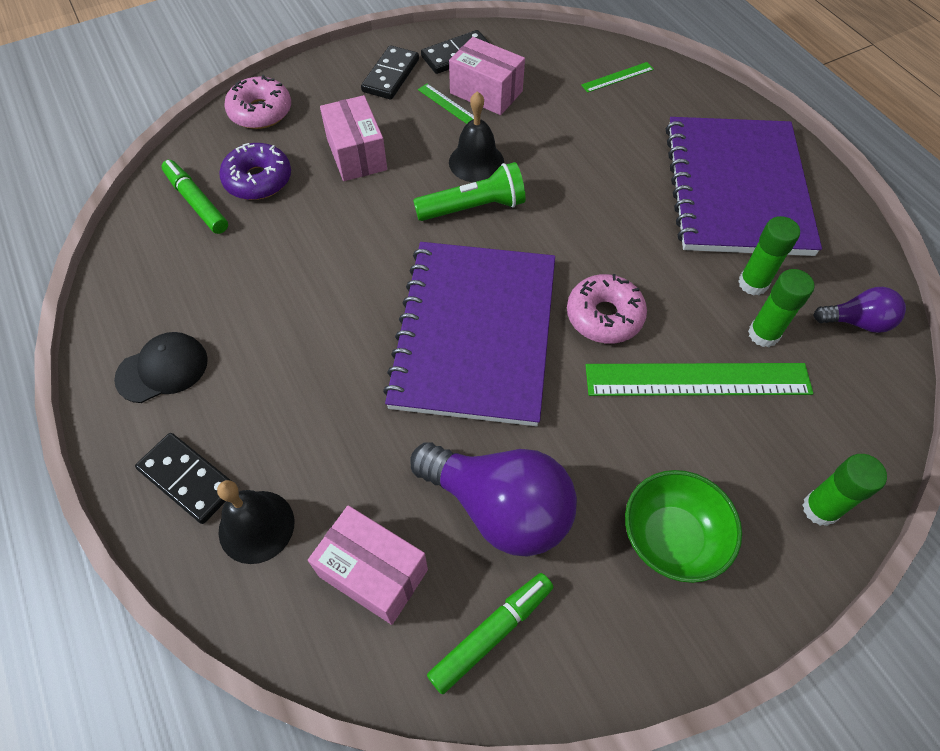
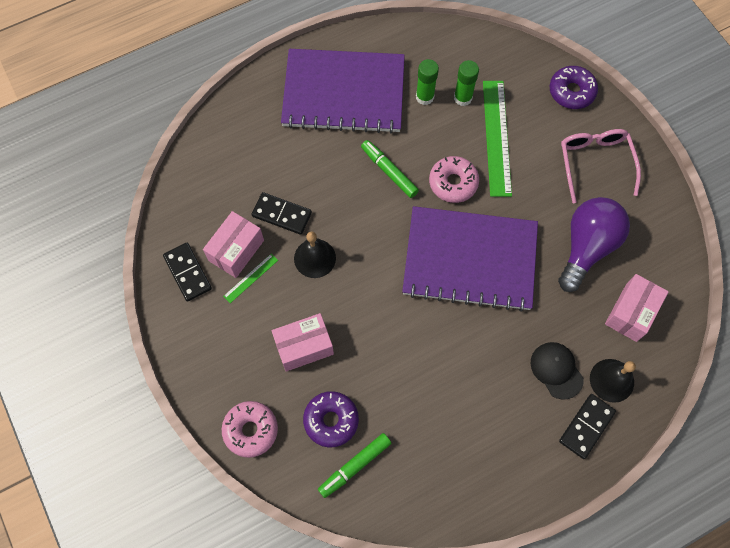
camera: 90 degrees left, 10 degrees up
(162, 369) = (509, 460): black cap -> black cap (556, 370)
(390, 75) = (210, 326): black domino -> black domino (282, 214)
(474, 208) = (361, 260): green flashlight -> none
(491, 633) = (655, 252): green marker -> green marker (389, 171)
(617, 77) = (224, 154): green ruler -> none
(671, 538) = (595, 163): green bowl -> pink glasses
(820, 509) = (571, 92): green glue stick -> purple donut
(857, 322) = (451, 48): purple light bulb -> none

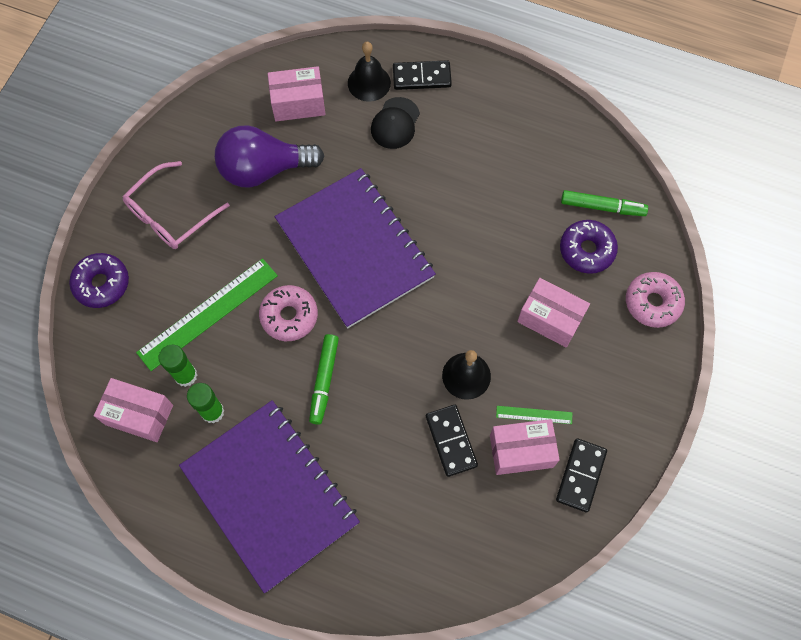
camera: 130 degrees left, 0 degrees up
(458, 58) = (139, 415): none -> pink box

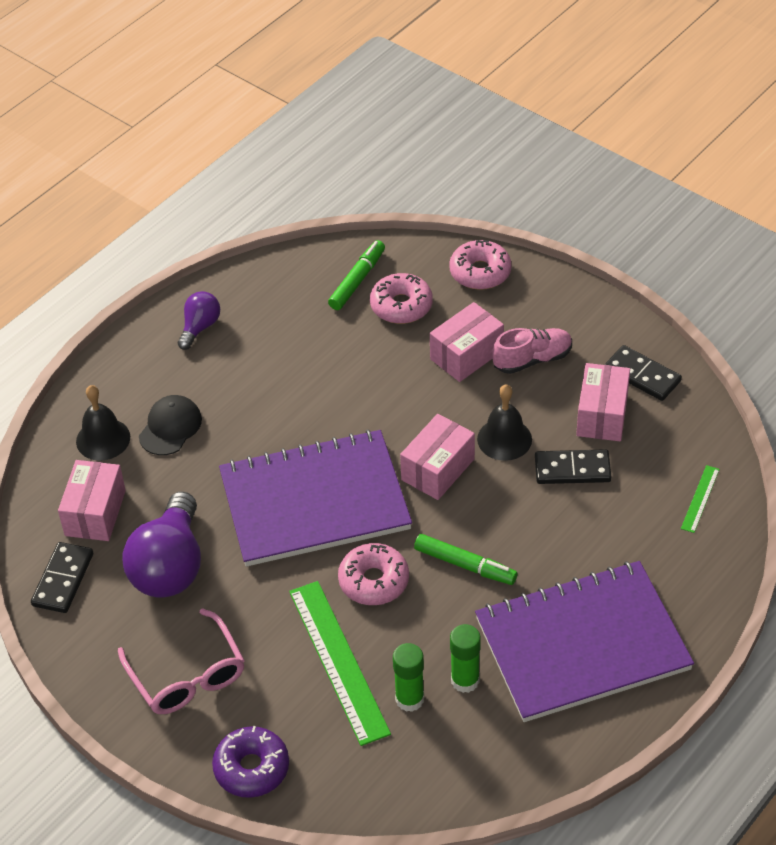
camera: 70 degrees left, 20 degrees down
(139, 415) = (442, 757): pink box -> pink box (438, 469)
(395, 123) = (170, 427): black cap -> black cap turned 105 degrees counterclockwise
(421, 77) = (121, 389): black domino -> black domino (63, 580)
(505, 108) = (200, 327): none -> purple light bulb
(534, 414) = (566, 395): green ruler -> green ruler (700, 498)
(565, 375) = (532, 359): none -> pink shoe
(586, 250) = (401, 306): purple donut -> pink donut

